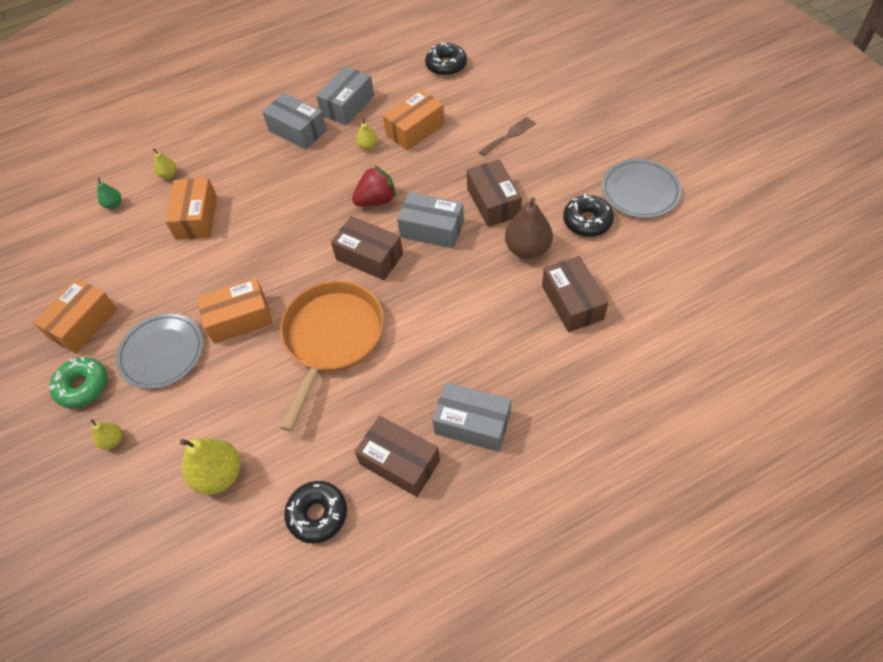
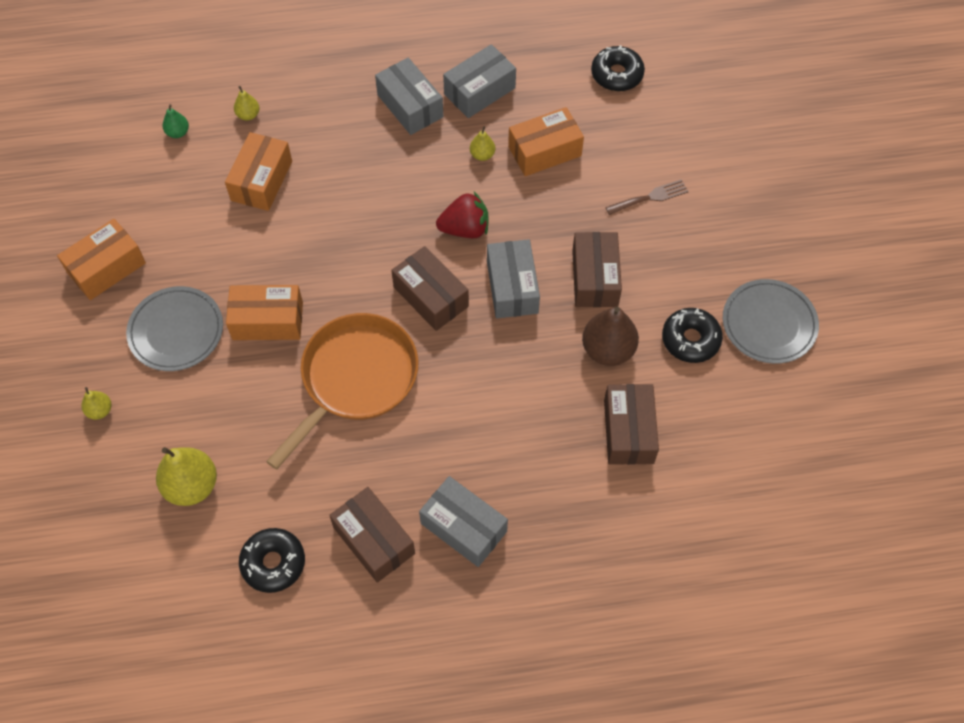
camera: 15 degrees right, 5 degrees up
(83, 386) = (86, 339): green donut -> none
(432, 229) = (512, 287): grey box -> grey box turned 45 degrees clockwise

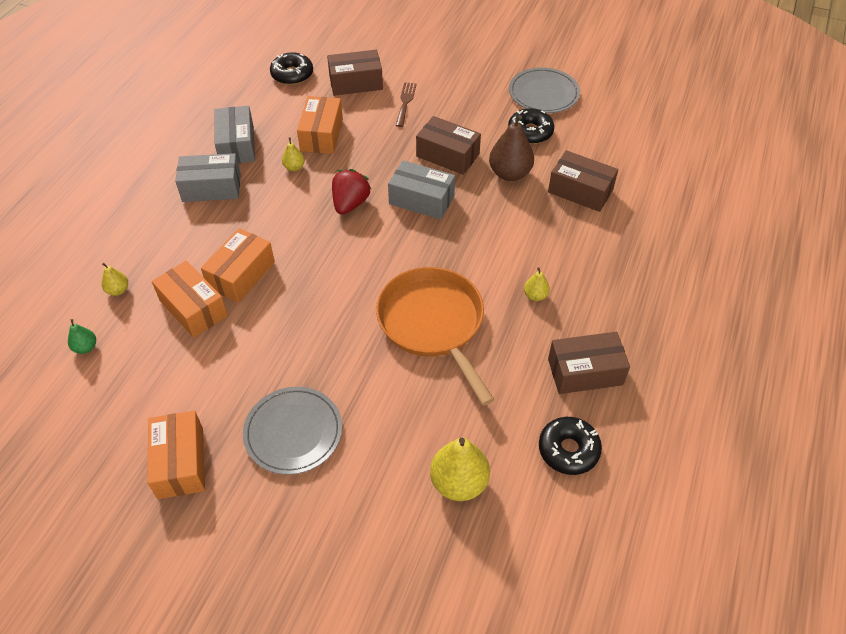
camera: 60 degrees left, 10 degrees down
(100, 410) = (331, 529): yellow pear -> yellow pear (535, 295)
(268, 320) = (335, 360): orange box -> orange box (241, 275)
(430, 297) = (394, 248): brown box -> brown box (356, 83)
(463, 527) = (604, 312): grey box -> none

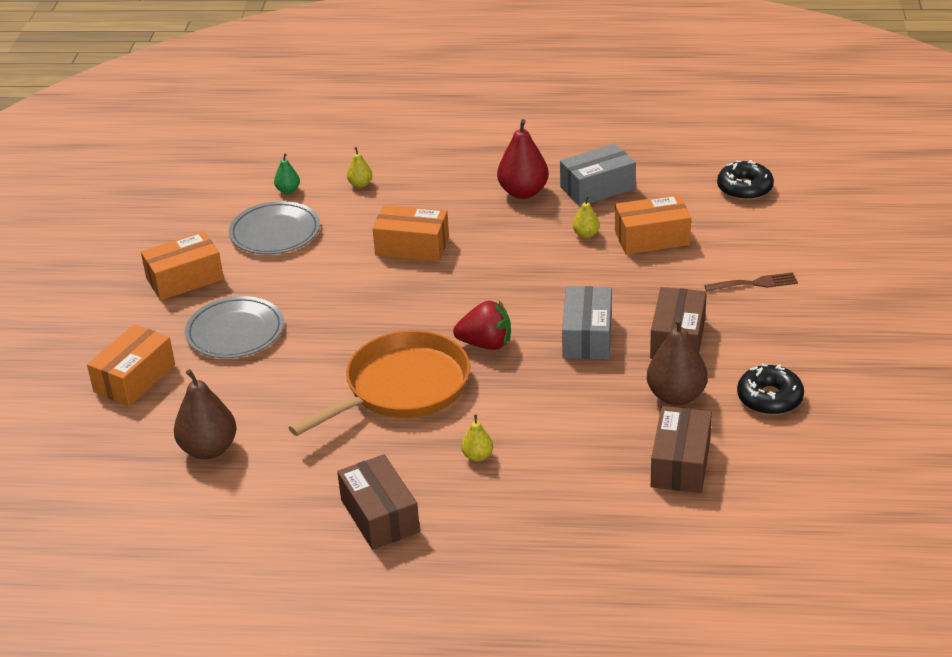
camera: 75 degrees right, 15 degrees down
(193, 308) = (357, 232): orange box -> orange box (135, 378)
(211, 188) = (523, 192): grey box -> red pear
(350, 204) = (551, 287): red strawberry -> red strawberry (486, 344)
(356, 83) = (764, 237): brown box -> none
(459, 482) = (209, 449): yellow pear -> brown pear
(543, 93) = (861, 395): grey plate -> grey plate (275, 232)
(568, 450) = (270, 520): black donut -> none

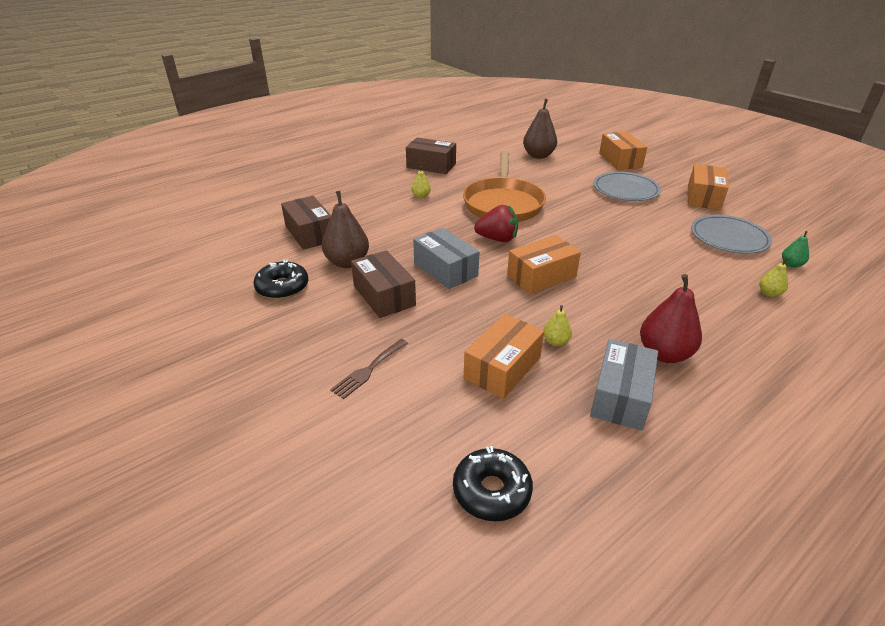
camera: 135 degrees right, 0 degrees up
(412, 246) = (644, 269): orange box -> orange box (541, 276)
(486, 344) = (497, 239): red strawberry -> red strawberry turned 135 degrees counterclockwise

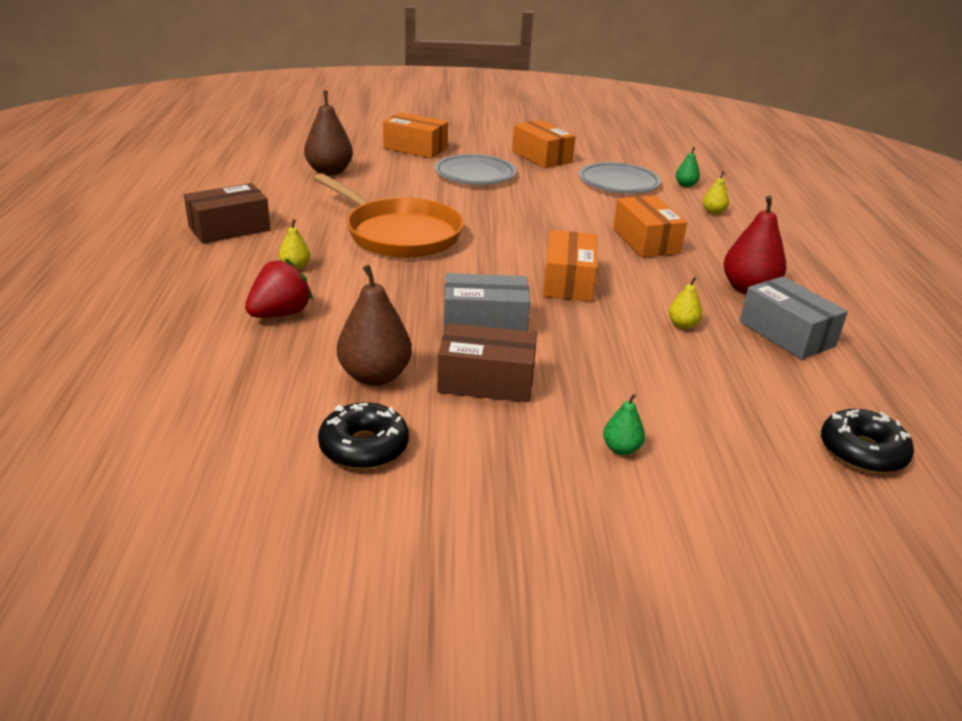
camera: 55 degrees left, 5 degrees down
(310, 233) = (253, 375): brown box -> none
(368, 370) = (621, 449): brown fork -> green pear
(497, 239) = (466, 270): red strawberry -> red strawberry (280, 314)
(502, 368) = (696, 369): orange box -> orange box (646, 241)

